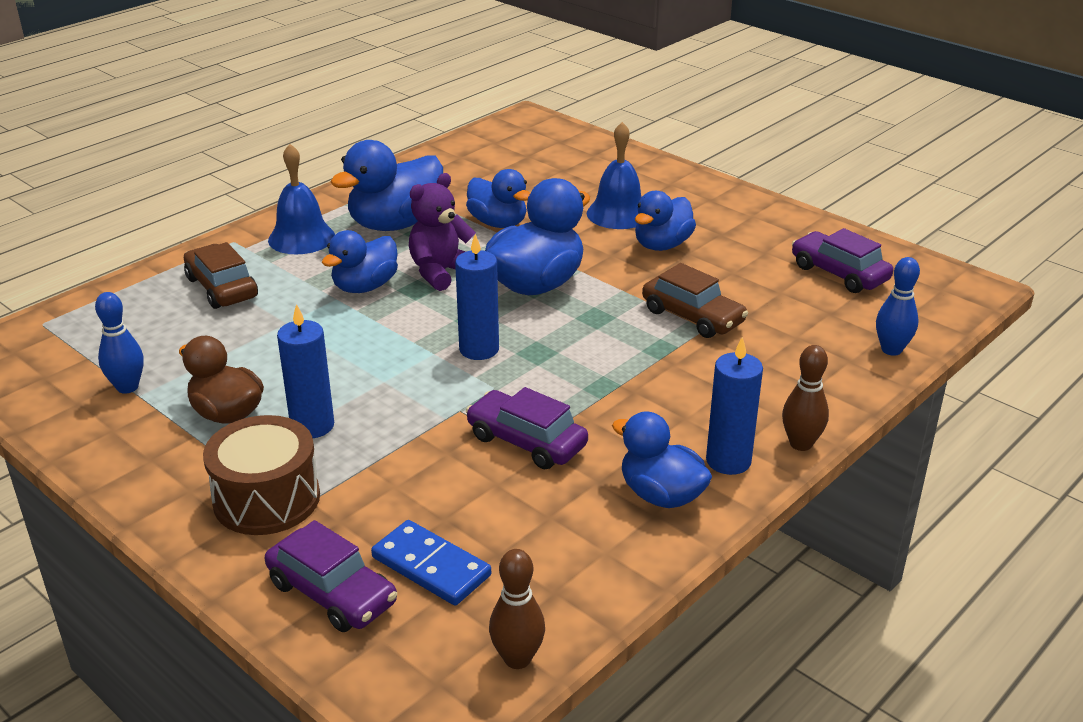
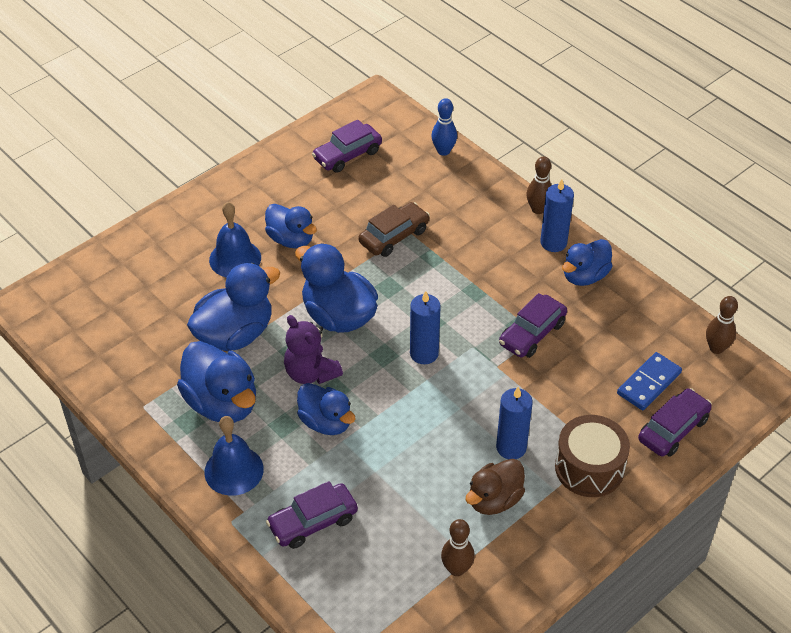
camera: 85 degrees left, 15 degrees up
(127, 387) = (456, 569): blue bowling pin -> brown bowling pin
(221, 288) = (313, 522): brown car -> purple car
(498, 223) = (235, 334): blue duck -> blue duck, size x1.52

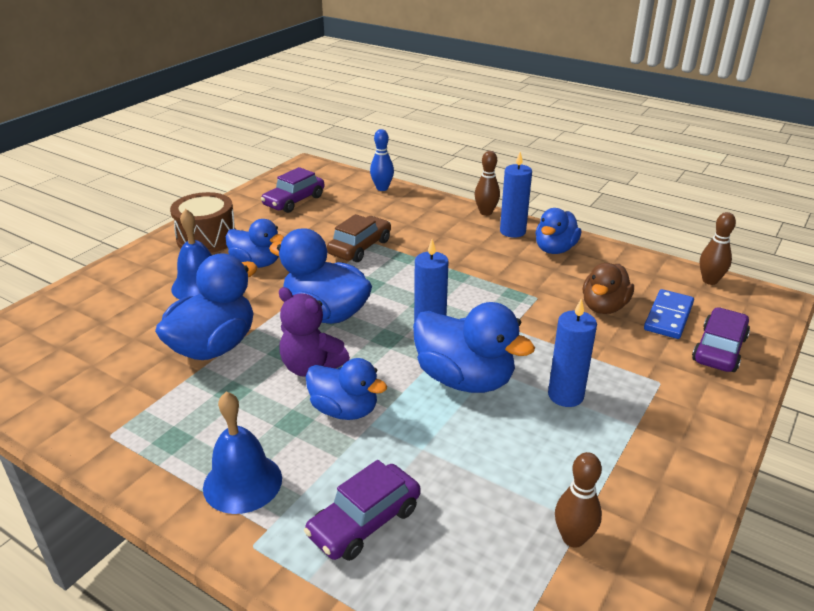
camera: 15 degrees left, 15 degrees down
(222, 403) = (212, 414): blue duck -> blue duck (465, 379)
(494, 500) = (576, 450): brown duck -> brown duck (604, 307)
(532, 333) = (531, 297): purple car -> none
(589, 468) = (660, 398): brown drum -> brown drum (207, 238)

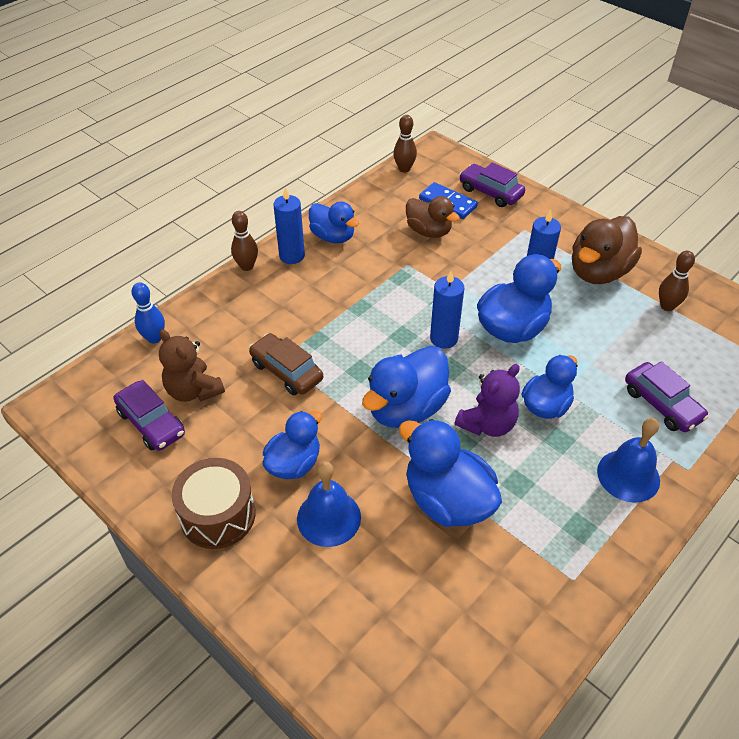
camera: 80 degrees left, 15 degrees up
(329, 211) = (193, 390): none -> brown teddy bear
(612, 458) = (598, 272): none -> brown duck

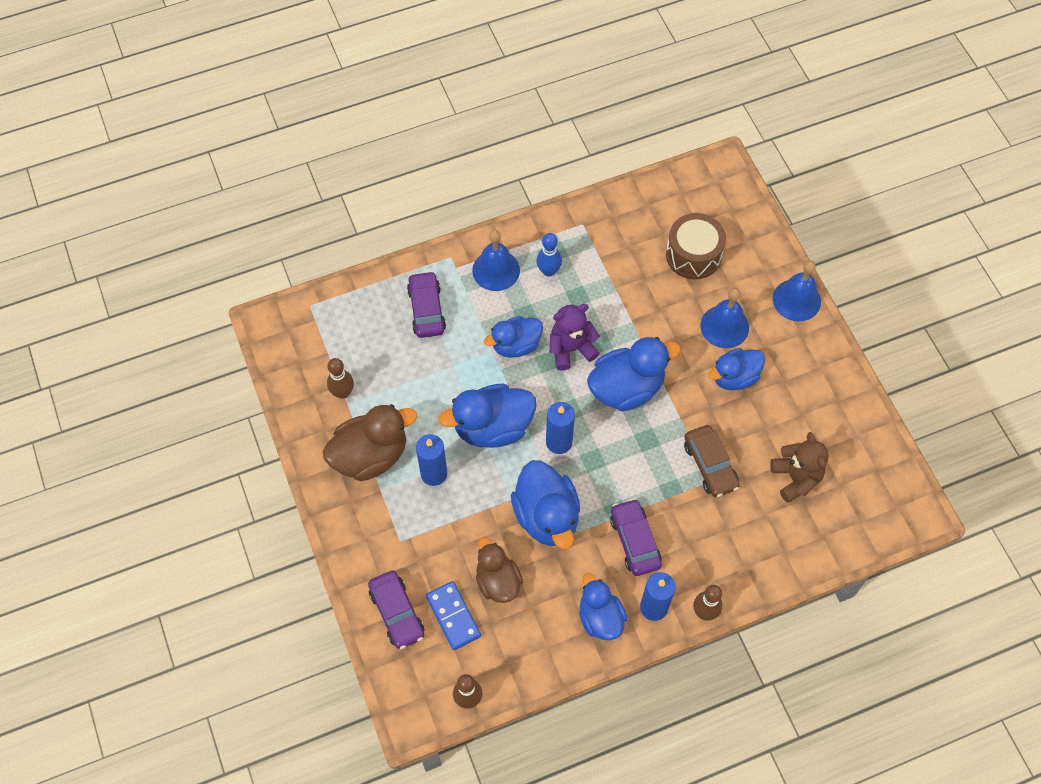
camera: 155 degrees left, 15 degrees up
(151, 423) = (837, 460): purple car -> purple car (634, 541)
(154, 338) = (818, 553): blue bowling pin -> blue bowling pin (548, 271)
(218, 515) = (803, 360): brown drum -> brown drum (693, 255)
(249, 591) = (796, 300): none -> blue bell
(447, 500) = (635, 305): blue duck -> blue duck (547, 516)

